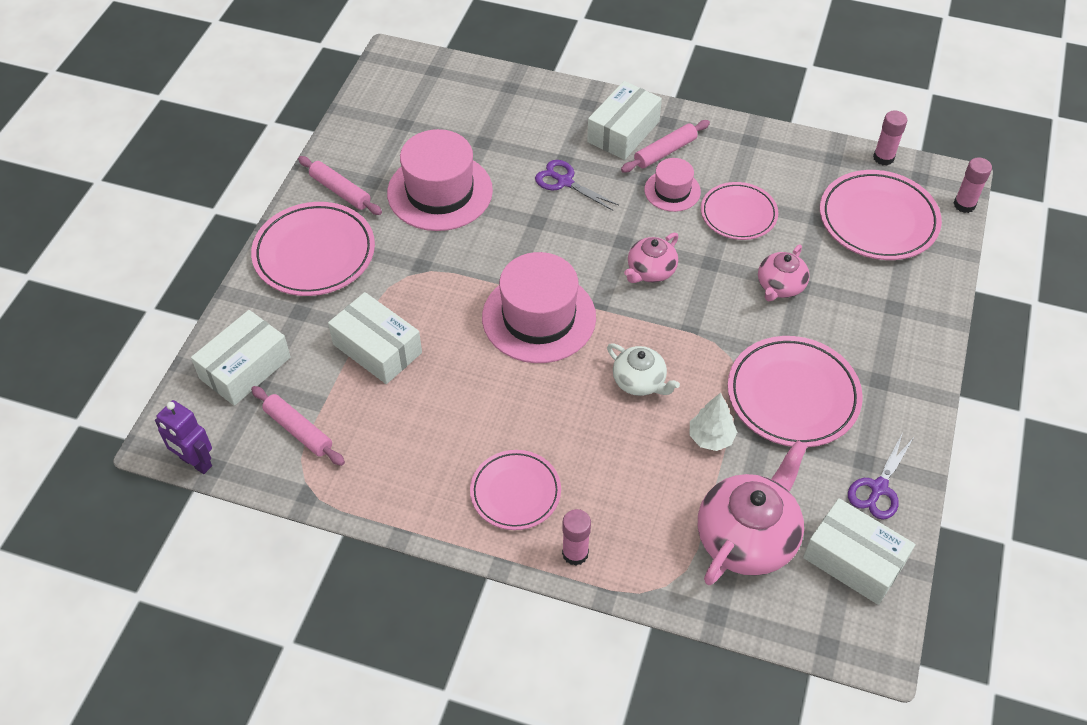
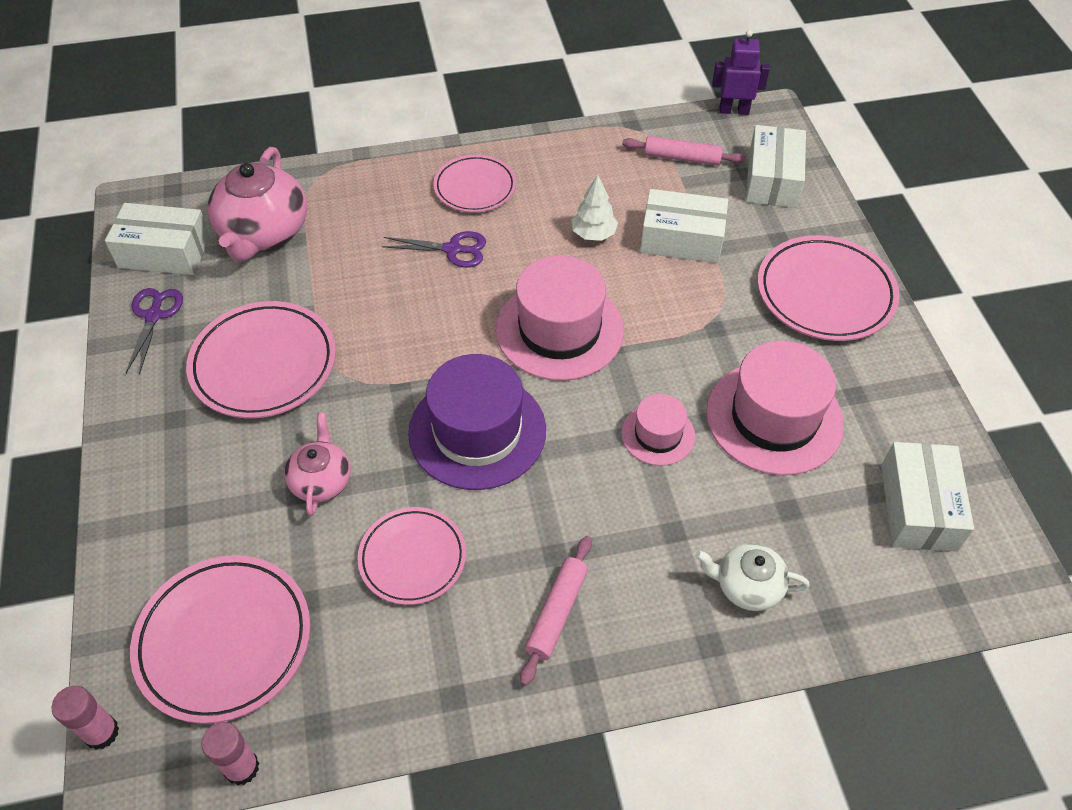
camera: 150 degrees right, 0 degrees up
(340, 191) = (874, 368): pink rolling pin -> none
(565, 182) = (649, 501): purple scissors -> purple scissors (452, 249)
(575, 553) = (400, 169): pink glue stick -> none
(623, 132) = (632, 619): white box -> white box (918, 507)
(640, 381) = (422, 313): white teapot -> white teapot (747, 586)
(650, 271) = (477, 431): pink teapot -> purple hat
(672, 191) = (513, 553): pink hat -> pink hat (658, 434)
(711, 438) = (329, 293): white tree -> white tree (593, 234)

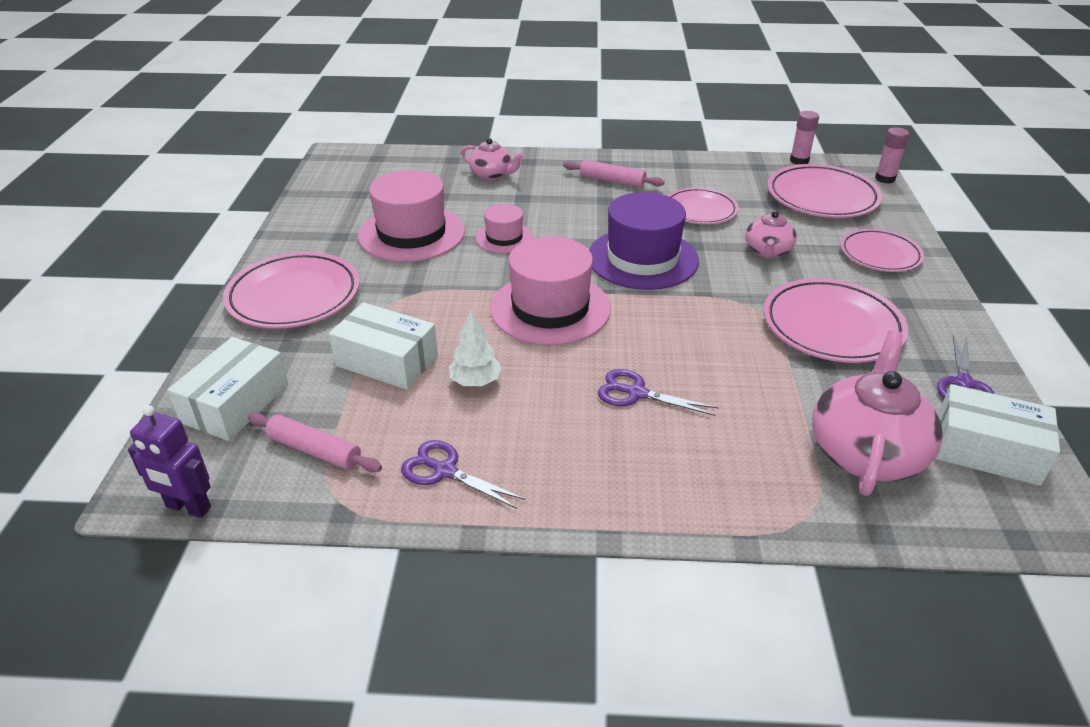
camera: 165 degrees left, 15 degrees down
(475, 187) = (593, 461): pink plate -> pink plate (880, 254)
(557, 613) = (612, 181): pink rolling pin -> pink rolling pin turned 75 degrees clockwise
(580, 161) = (445, 471): none -> purple scissors
(747, 586) = (492, 174): white teapot -> pink teapot
(918, 507) = (358, 186): white box -> none

